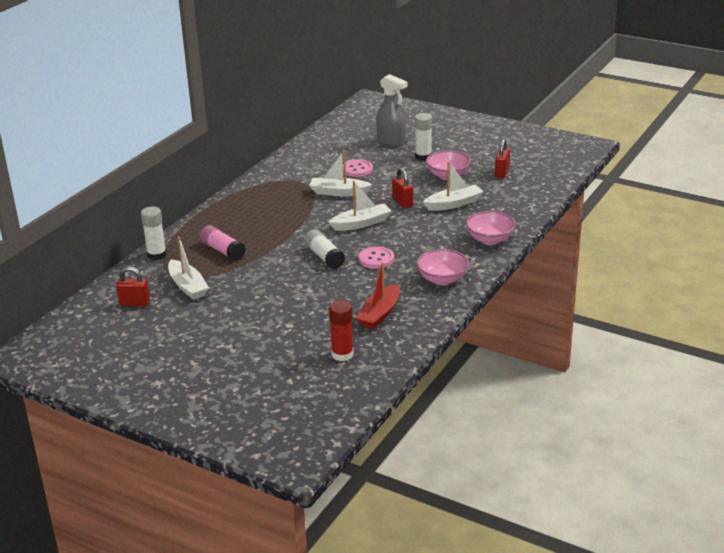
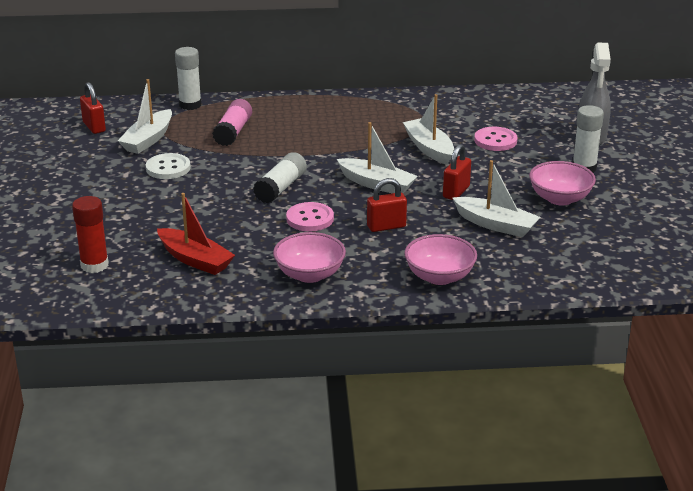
camera: 55 degrees right, 0 degrees up
(242, 290) = (168, 168): none -> white button
(379, 314) = (195, 260): red boat -> red boat turned 135 degrees counterclockwise
(502, 172) = (621, 231): red padlock -> red padlock (386, 226)

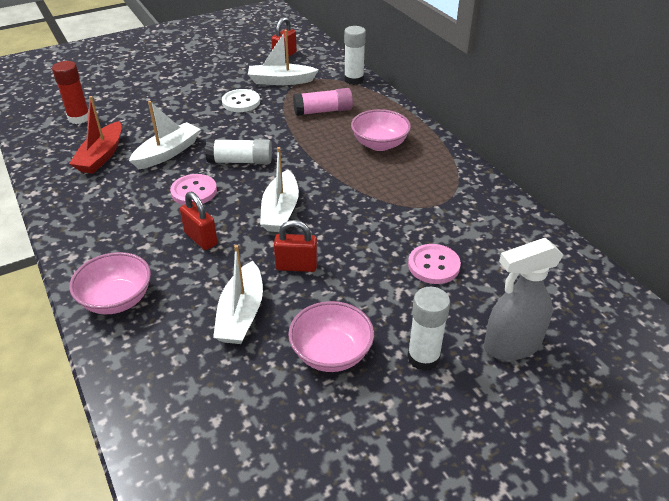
camera: 65 degrees right, 10 degrees up
(309, 274) = (96, 218): pink bowl -> pink bowl (379, 144)
(429, 148) = (378, 223): white boat -> white boat (168, 153)

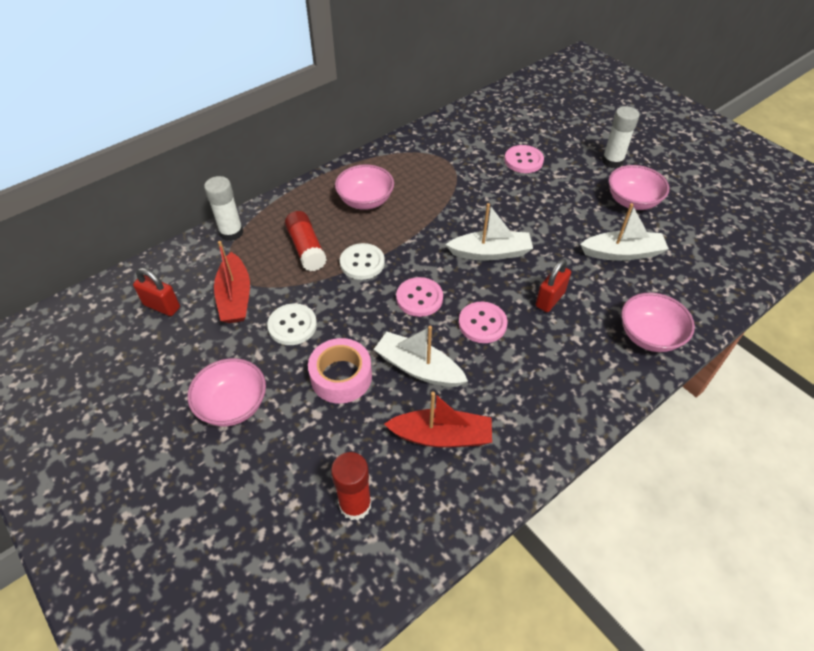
camera: 100 degrees left, 10 degrees up
(181, 119) = (341, 377): none -> pink tape
(184, 80) = (233, 405): none -> pink bowl
(240, 161) = (419, 298): white glue stick -> pink button
(281, 81) = (235, 297): white boat -> red boat
(295, 136) = (362, 263): none -> white button
(296, 266) = (557, 231): red padlock -> none
(323, 111) = (306, 248): pink glue stick -> red glue stick
(511, 345) = (582, 127): grey spray bottle -> none

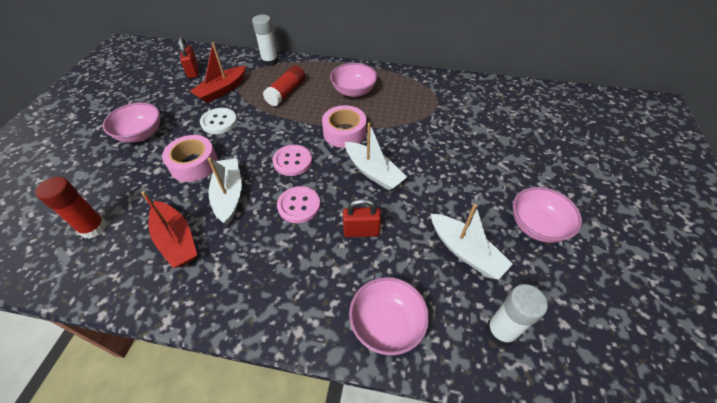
camera: 50 degrees right, 0 degrees up
(362, 263) = (298, 120): white button -> none
(419, 241) = (344, 132): none -> pink tape
(523, 160) = (491, 138): pink button -> none
(612, 161) = (567, 187): white glue stick -> white glue stick (501, 331)

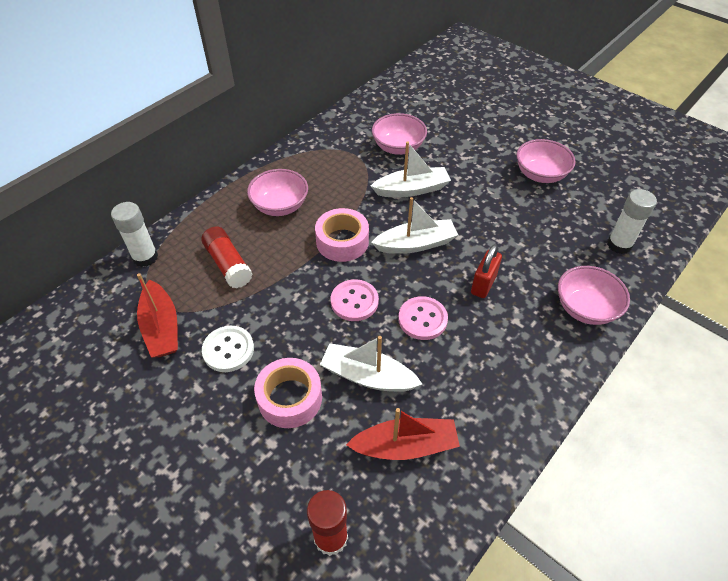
camera: 60 degrees left, 0 degrees up
(141, 134) = (180, 448): pink bowl -> pink bowl (398, 147)
(193, 71) = (83, 349): red padlock -> none
(465, 252) = (542, 227): white boat -> white boat (412, 189)

